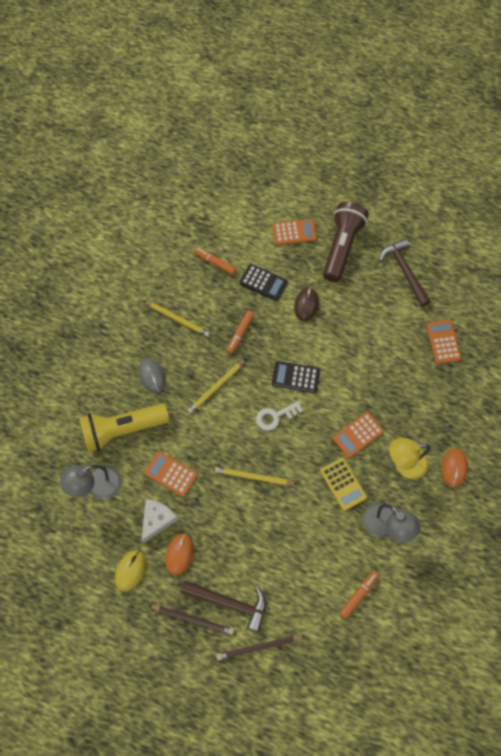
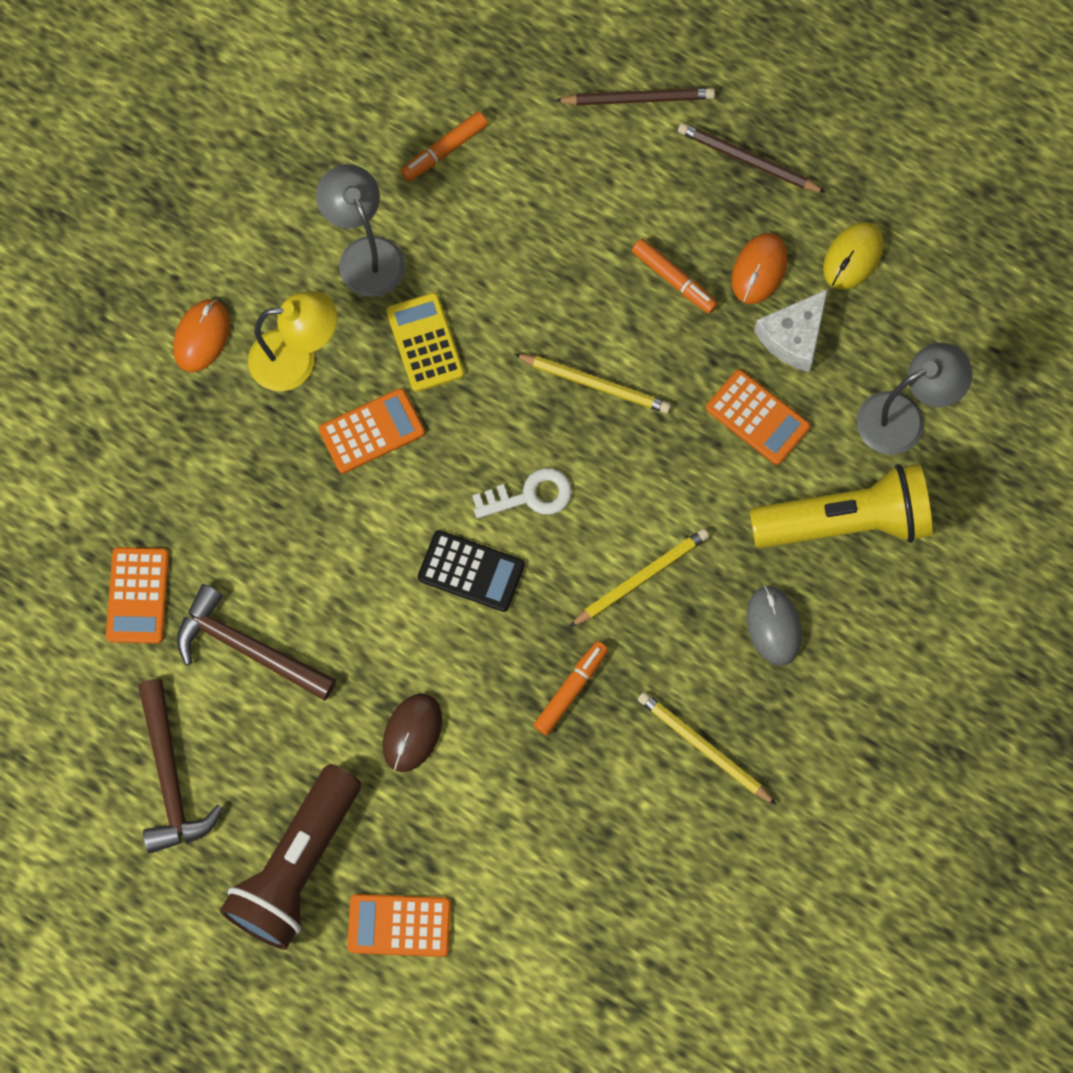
camera: 170 degrees left, 5 degrees up
(215, 262) = (599, 876): orange marker -> orange marker (674, 280)
(229, 602) = (678, 176): brown hammer -> brown hammer (248, 648)
(263, 282) = (497, 805): black calculator -> none

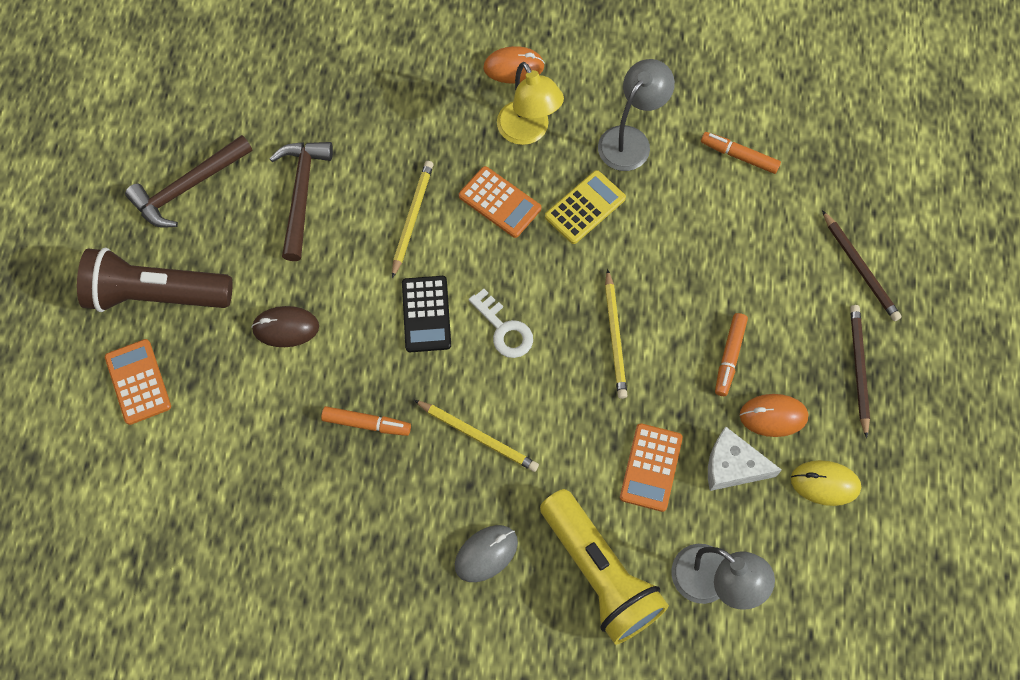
camera: 65 degrees right, 5 degrees down
(138, 595) = (309, 111): orange calculator -> none
(704, 748) = (363, 542): yellow pencil -> yellow pencil (412, 218)

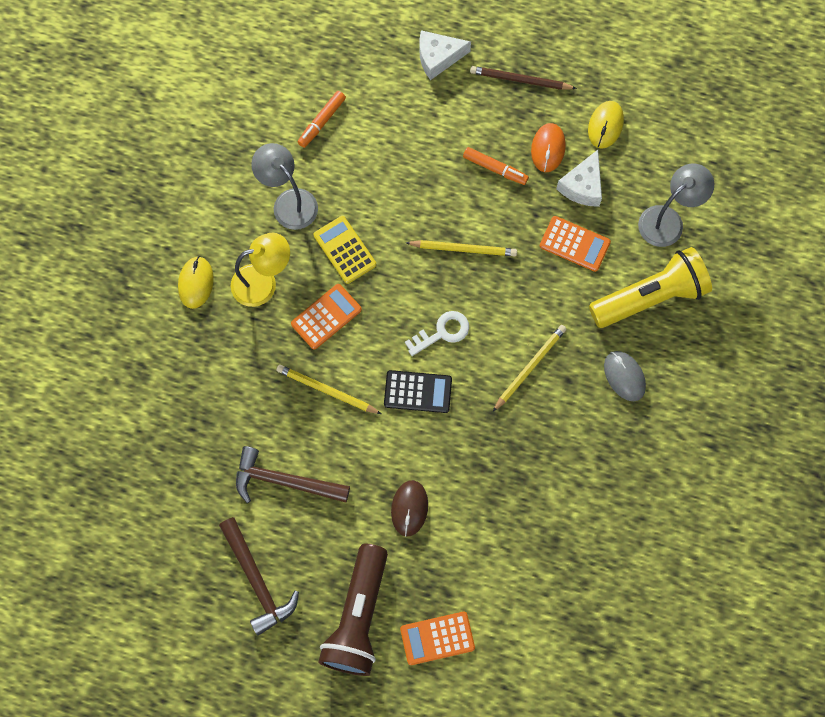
camera: 80 degrees left, 5 degrees up
(367, 424) = (505, 452): orange marker -> none
(513, 67) = (196, 283): orange mouse -> yellow mouse
(860, 268) = (438, 57): brown pencil -> white cheese

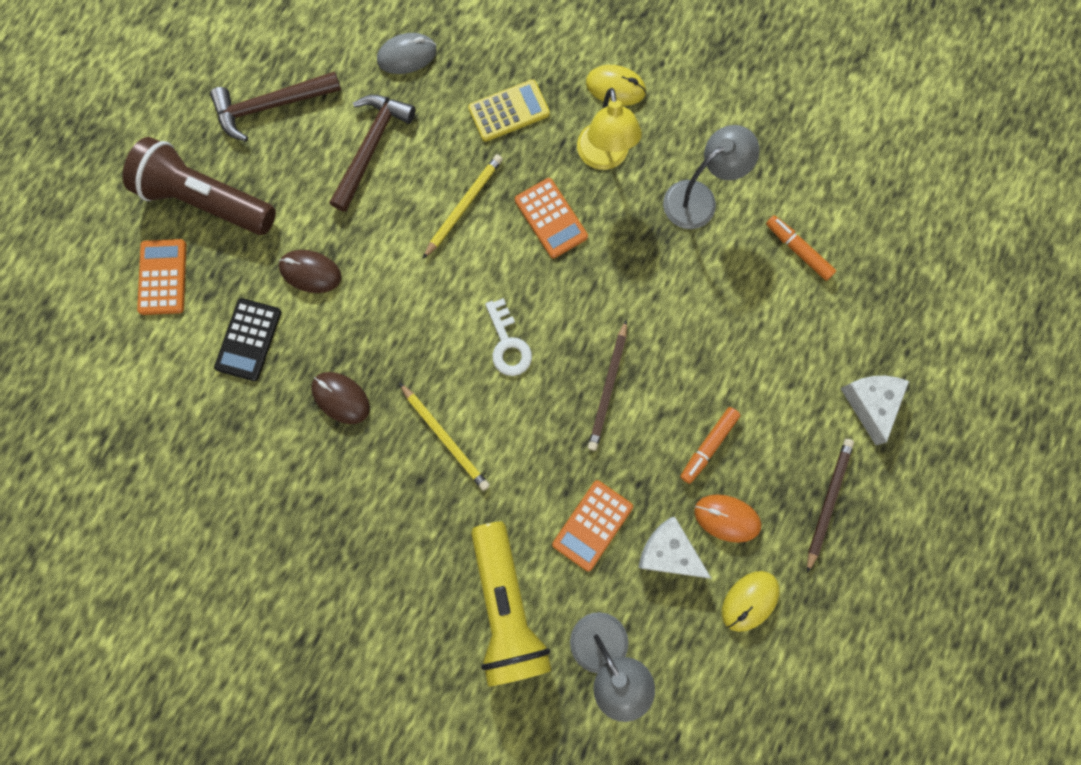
camera: 100 degrees right, 5 degrees up
(345, 250) = (629, 251): yellow calculator -> yellow calculator (509, 111)
(418, 392) = (442, 304): black calculator -> black calculator (248, 340)
(463, 249) = (608, 387): yellow pencil -> brown pencil
(514, 458) = (341, 398): none -> brown mouse
(605, 125) = (749, 601): yellow mouse -> yellow mouse turned 75 degrees counterclockwise
(624, 376) = (411, 550): grey mouse -> grey mouse (407, 55)

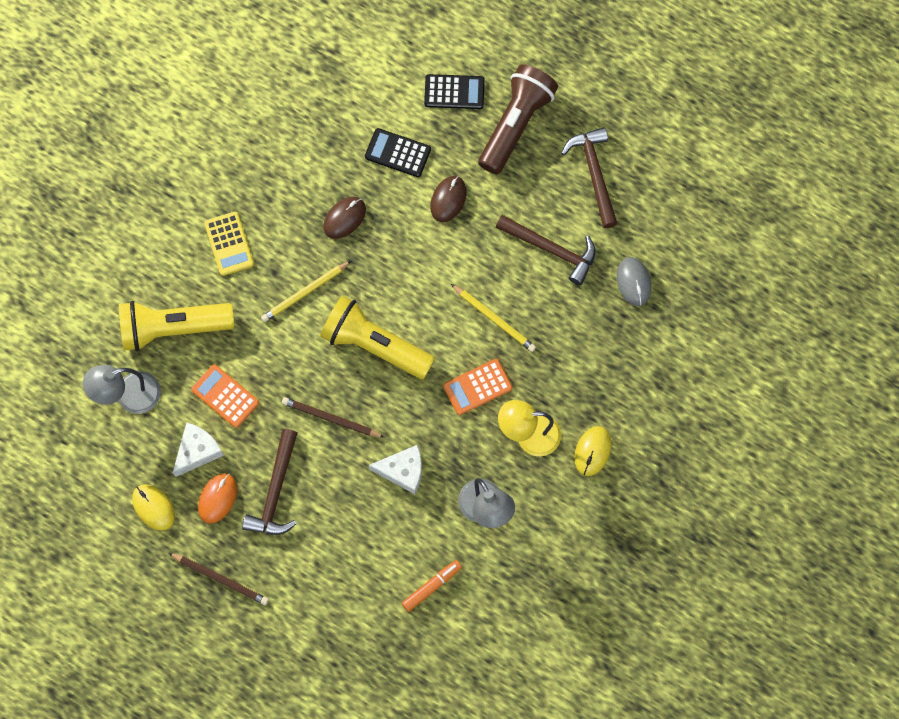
camera: 95 degrees right, 5 degrees down
(163, 277) = (454, 92): orange calculator -> black calculator
(508, 344) = (374, 345): white key -> yellow flashlight
(509, 111) = (576, 361): yellow calculator -> yellow calculator (229, 244)
(708, 446) = (275, 491): orange marker -> brown hammer
(870, 403) = (295, 626): white cheese -> white cheese (403, 471)

